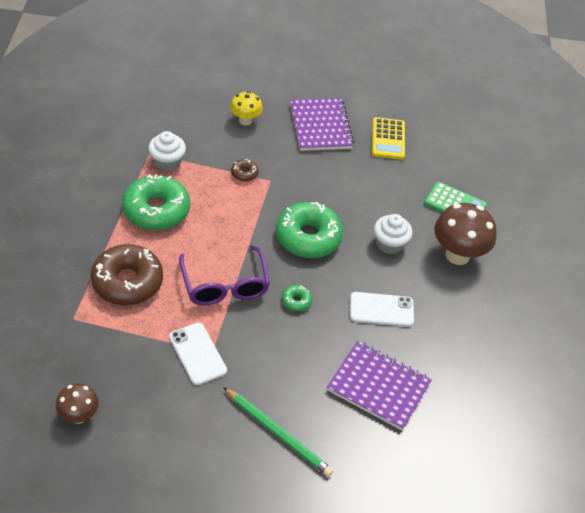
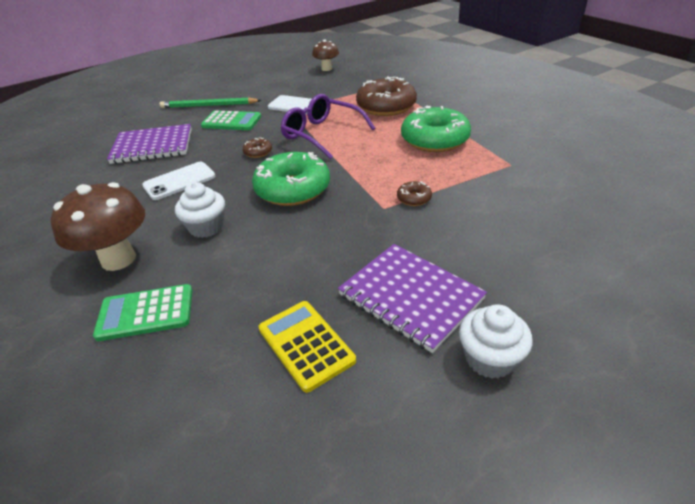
camera: 150 degrees right, 10 degrees down
(167, 162) = (487, 167): white cupcake -> white cupcake (490, 358)
(245, 120) = (493, 243): yellow mushroom -> none
(280, 374) = (231, 121): none -> green calculator
(296, 301) = (258, 152): green donut -> brown donut

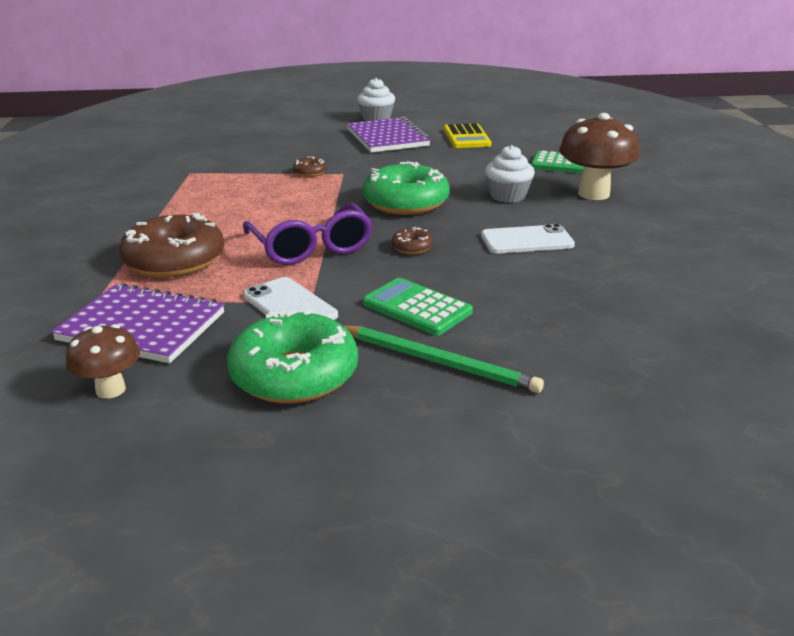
camera: 155 degrees left, 10 degrees down
(152, 146) = (561, 300): purple notebook -> purple notebook (142, 326)
(434, 140) = (206, 206): green donut -> green donut (294, 374)

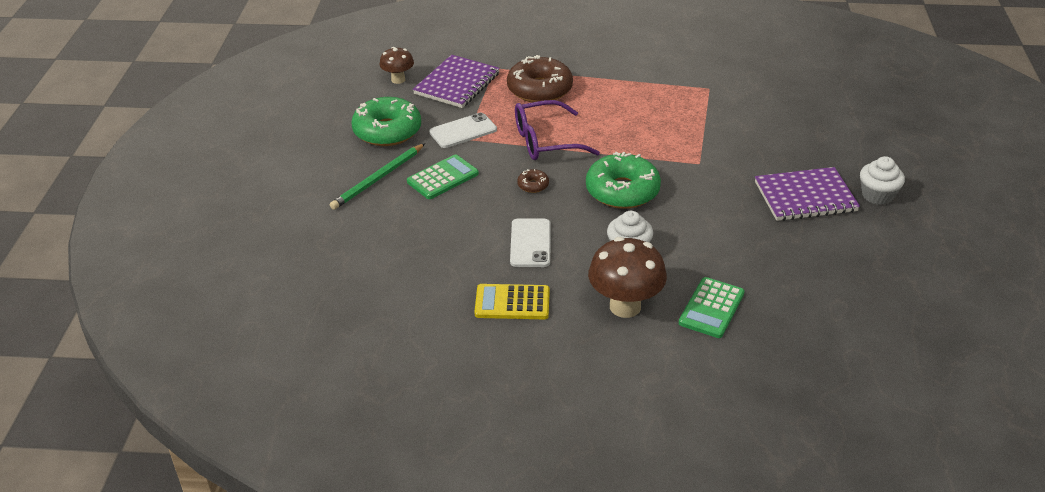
camera: 100 degrees right, 10 degrees up
(310, 172) = (703, 146): brown donut -> none
(466, 137) = (808, 252): yellow calculator -> yellow calculator (512, 303)

